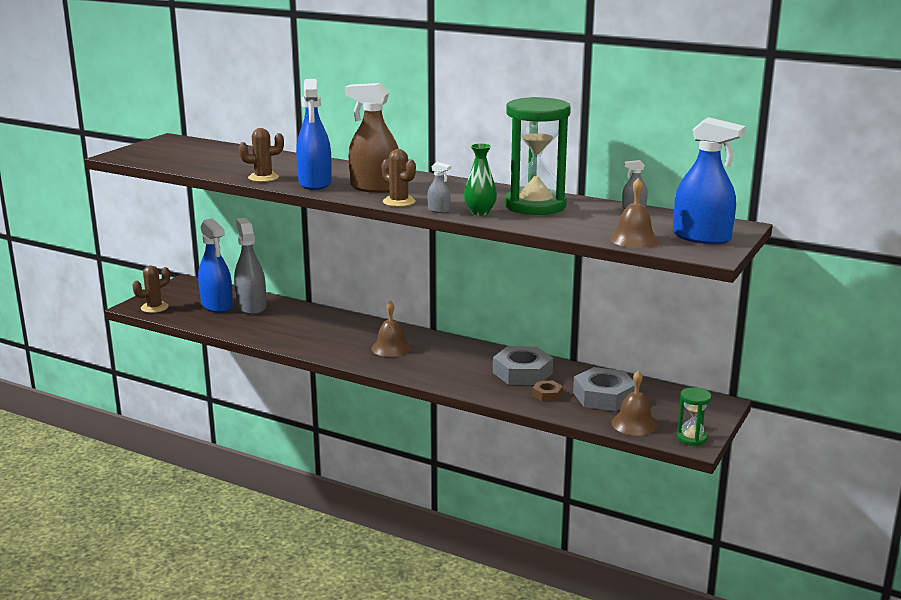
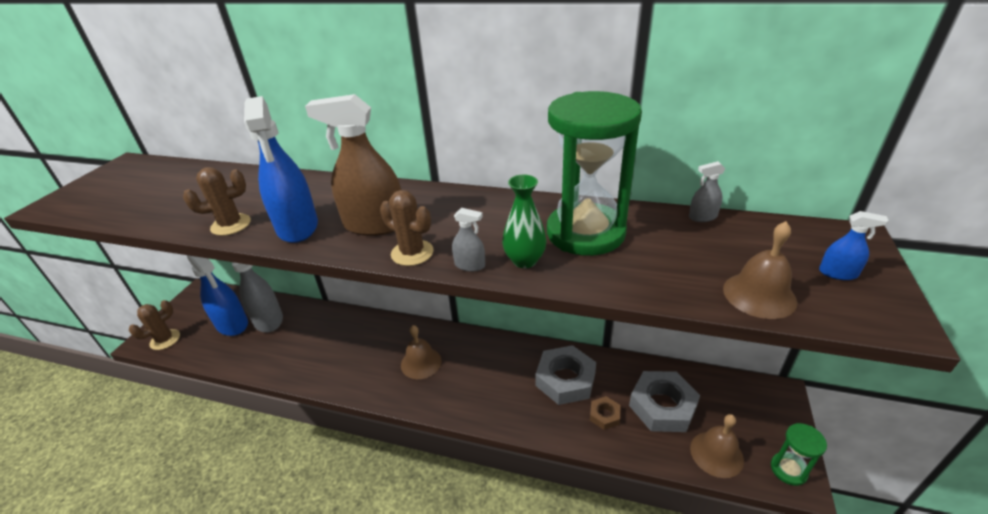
camera: 10 degrees left, 15 degrees up
(701, 237) = (838, 273): blue spray bottle -> blue spray bottle, size x0.44

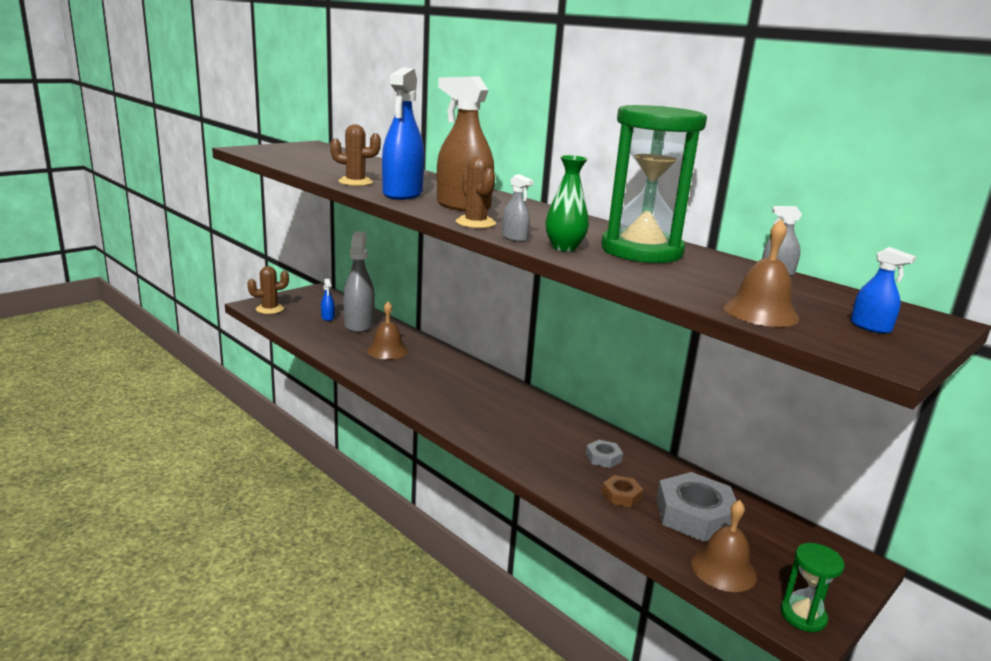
camera: 25 degrees right, 15 degrees down
(232, 324) = (328, 317): blue spray bottle -> blue spray bottle, size x0.44
(421, 362) = (468, 395): brown bell -> brown bell (387, 350)
(565, 379) = (603, 458): grey nut -> grey nut, size x0.49

